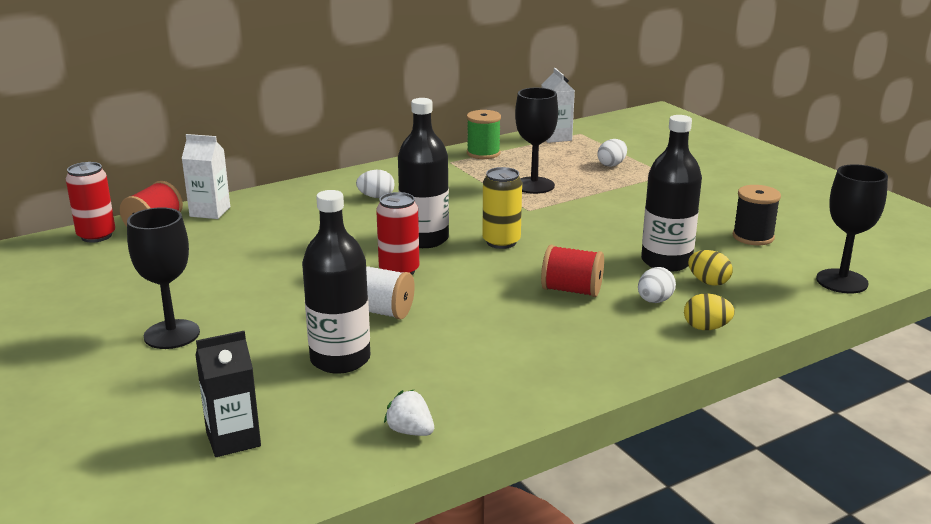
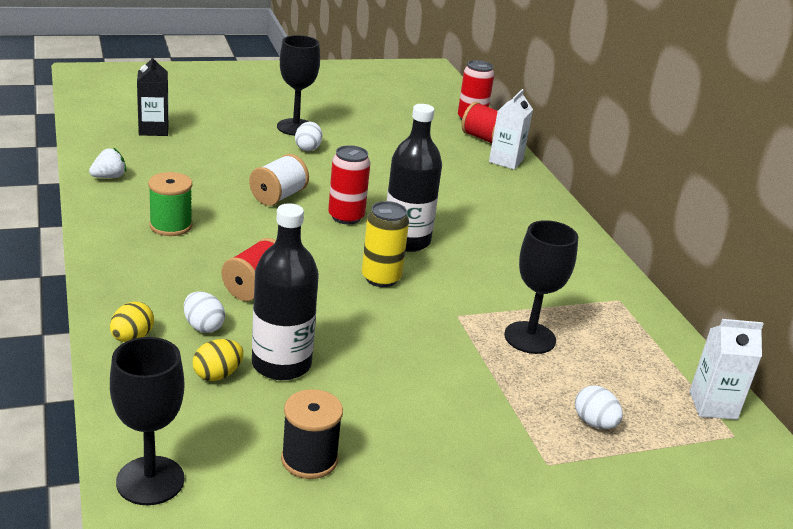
camera: 100 degrees right, 5 degrees up
(340, 359) = (218, 171): black bottle -> none
(376, 197) = (519, 237): white egg -> white egg (308, 148)
(483, 153) = (647, 329): green spool -> green spool (171, 226)

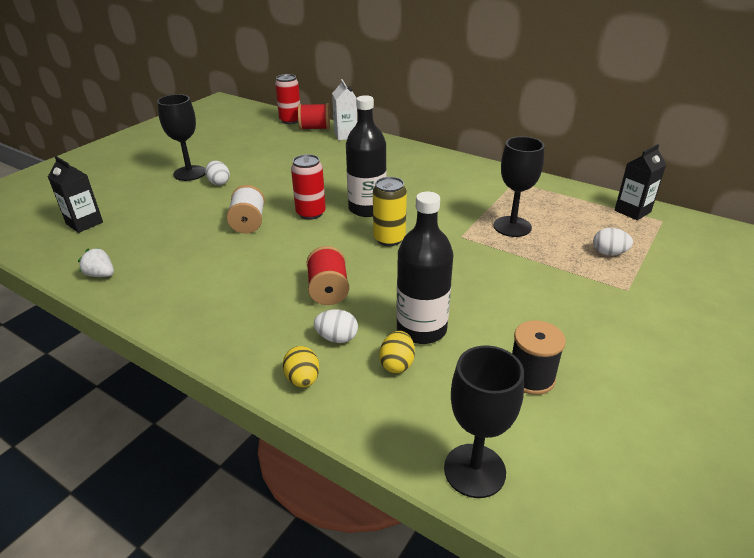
camera: 35 degrees left, 5 degrees up
(109, 177) = (101, 275): white strawberry -> white strawberry turned 75 degrees counterclockwise
(171, 226) = (205, 283): green spool -> none
(713, 405) = (632, 211): white carton -> black carton

